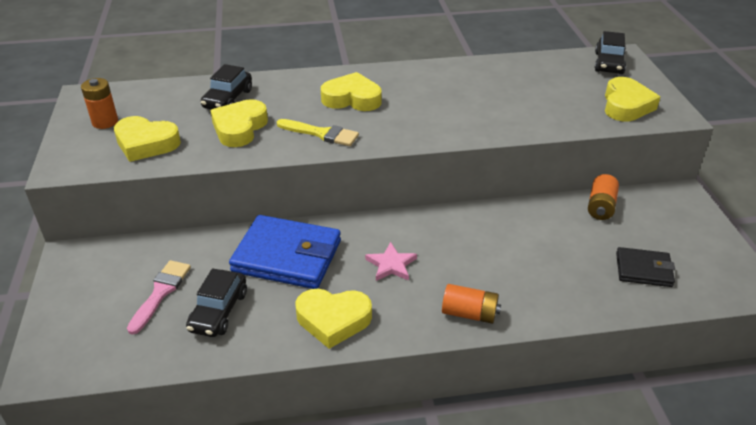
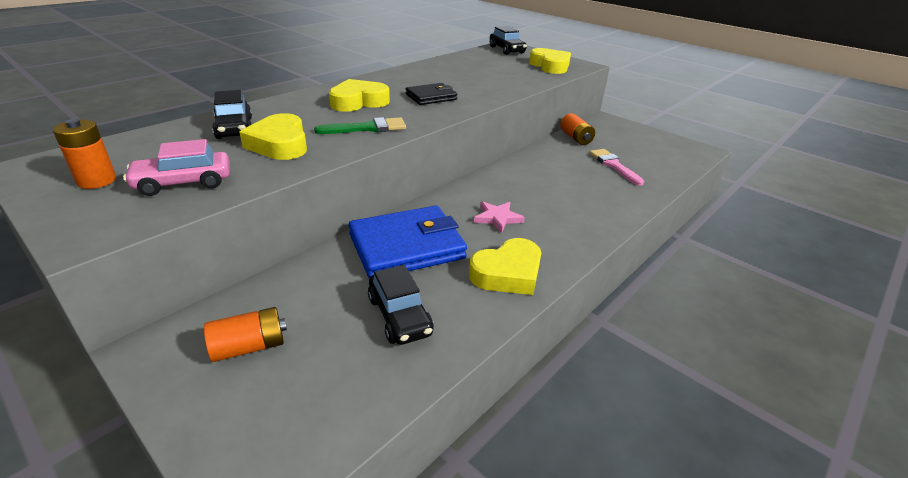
camera: 40 degrees left, 5 degrees down
(146, 143) = (183, 183): yellow heart -> pink car
(161, 292) = (316, 330): pink brush -> pink brush (614, 165)
(321, 134) = (367, 128): yellow brush -> green brush
(469, 313) = (591, 225): orange battery -> orange battery (249, 347)
(643, 270) = (644, 161): black wallet -> black wallet (431, 97)

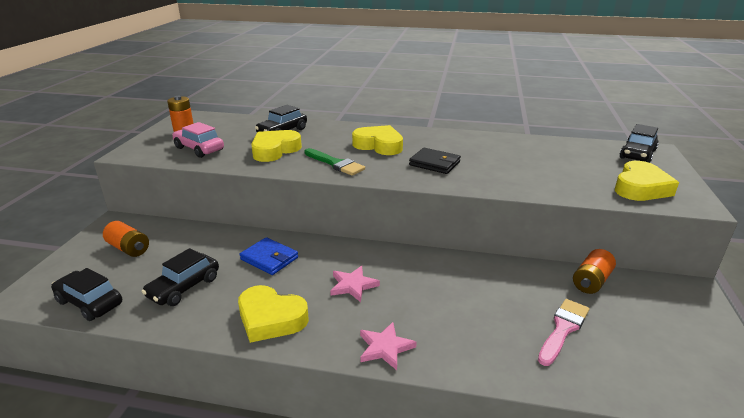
camera: 60 degrees right, 5 degrees down
(349, 407) = (90, 302): none -> black car
(406, 246) = (269, 258): blue wallet -> blue wallet, size x0.55
(588, 231) = (385, 347): none -> pink star

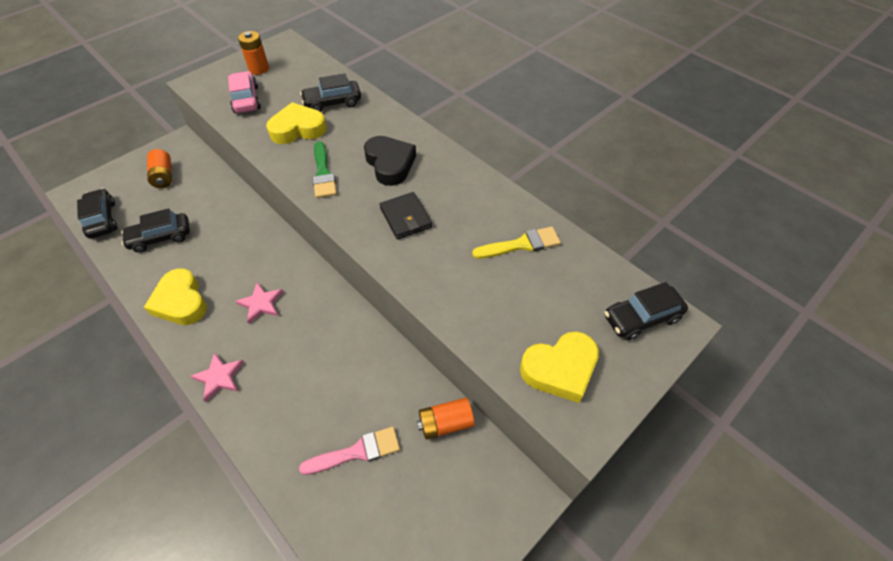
camera: 35 degrees right, 25 degrees up
(269, 258) = (236, 240): blue wallet -> none
(379, 145) = (390, 164): yellow heart -> black heart
(526, 150) = (521, 244): none -> yellow brush

